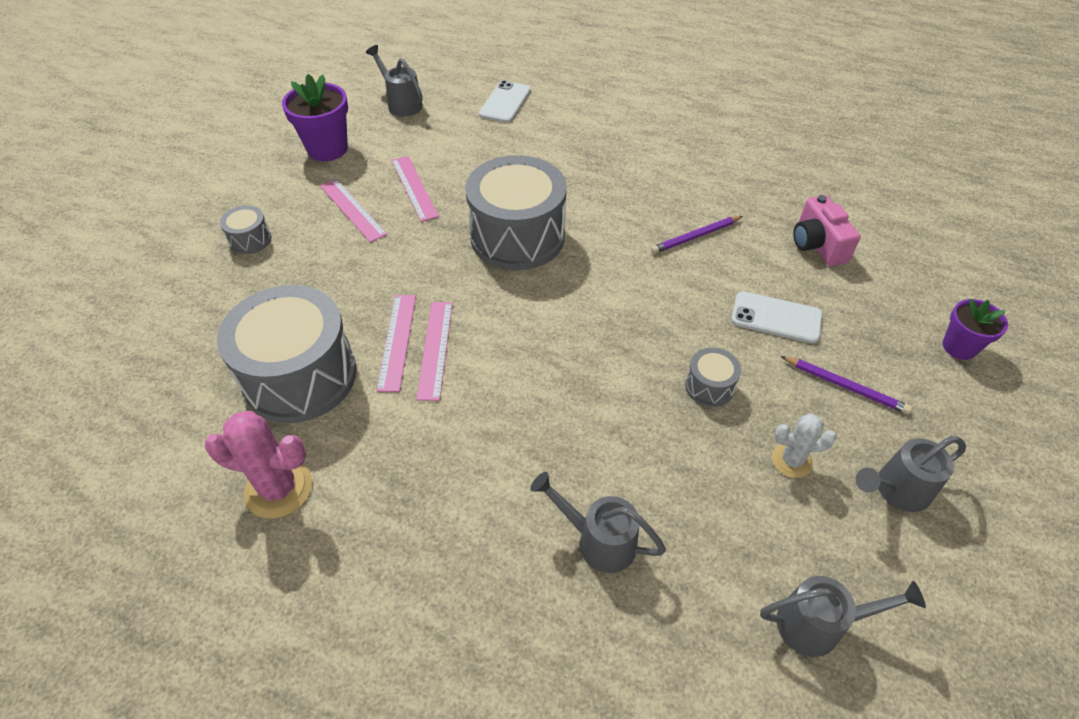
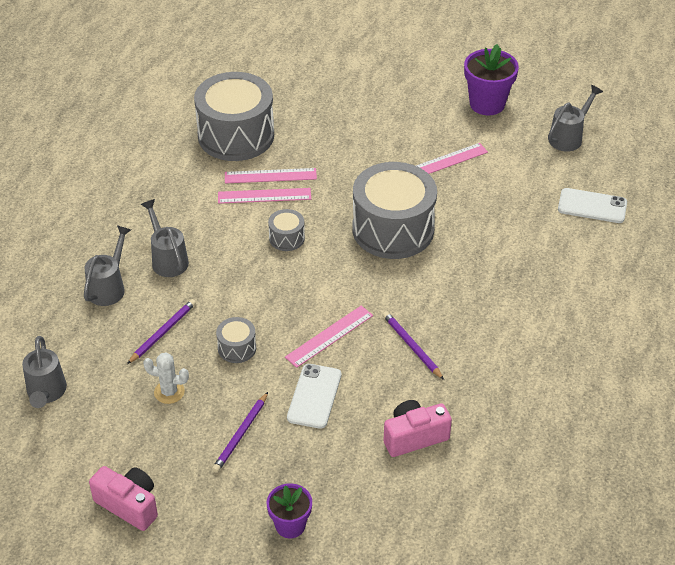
camera: 85 degrees right, 5 degrees down
(250, 240) = (365, 85): grey drum -> grey drum (286, 238)
(278, 489) = (149, 143): pink cactus -> none
(352, 209) = (410, 131): pink ruler -> pink ruler (329, 336)
(687, 468) = (162, 332): none -> purple pencil
(791, 460) = (169, 392): white cactus -> white cactus turned 75 degrees counterclockwise
(896, 490) = (143, 452): grey watering can -> grey watering can (168, 259)
(984, 505) = (129, 505): none -> pink camera

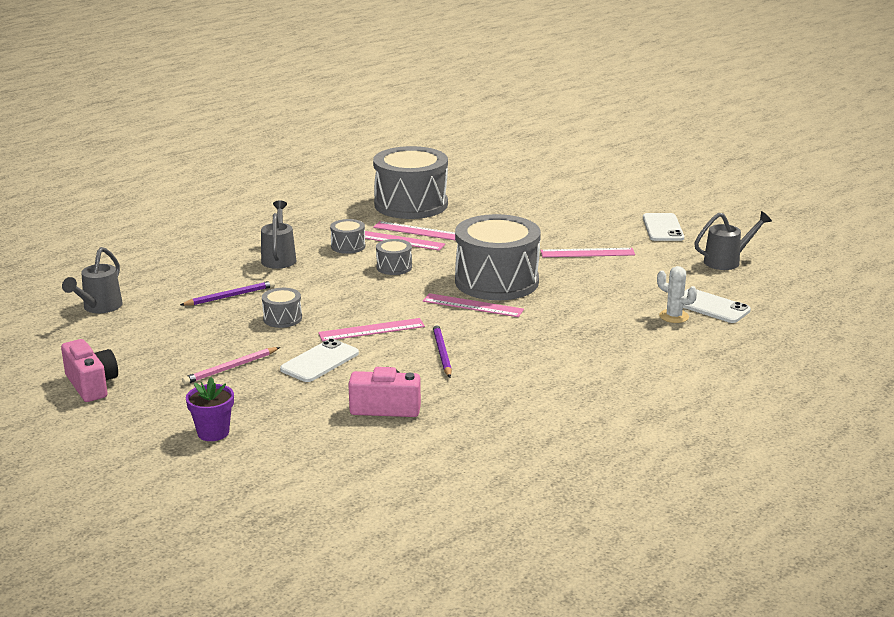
camera: 25 degrees right, 20 degrees down
(109, 287) = (214, 263): grey watering can -> none
(169, 392) = (197, 330): white cactus -> white cactus (674, 316)
(221, 220) = (348, 246): none -> grey drum
(241, 434) = (231, 368): purple pencil -> pink pencil
(394, 271) = (473, 305): none -> pink ruler
(487, 104) = (663, 228): purple flower pot -> white phone

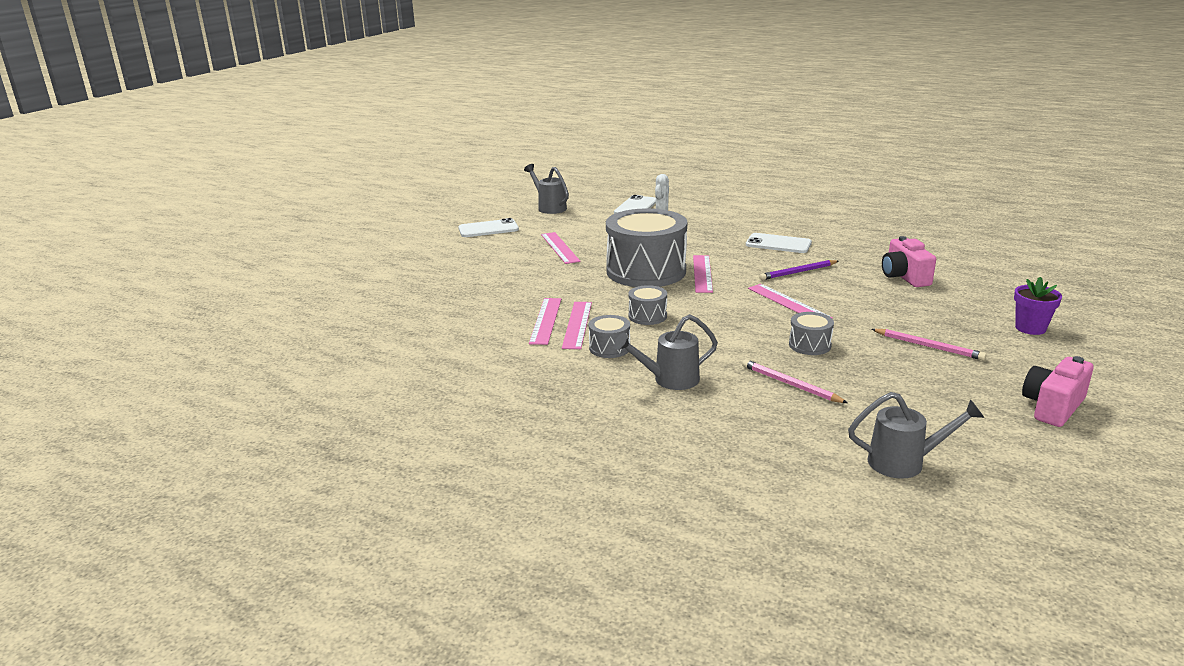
camera: 105 degrees left, 0 degrees up
(230, 296) = (790, 384): purple pencil -> pink pencil
(320, 361) = (868, 312): white phone -> white phone (778, 244)
(411, 204) = (466, 336): grey drum -> none

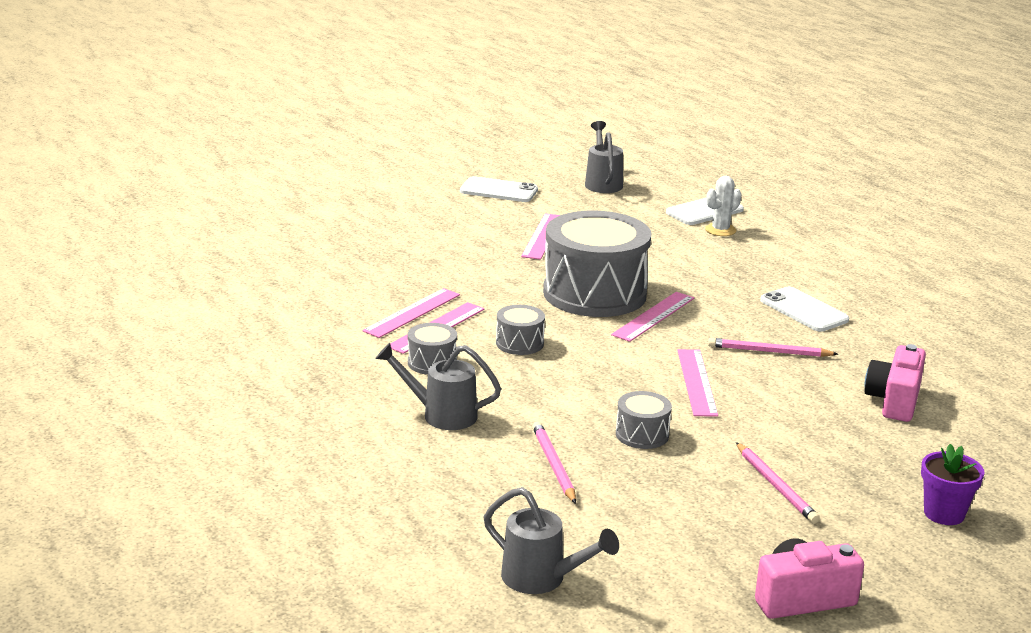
camera: 30 degrees right, 0 degrees up
(798, 272) = (769, 352): purple pencil -> pink pencil

